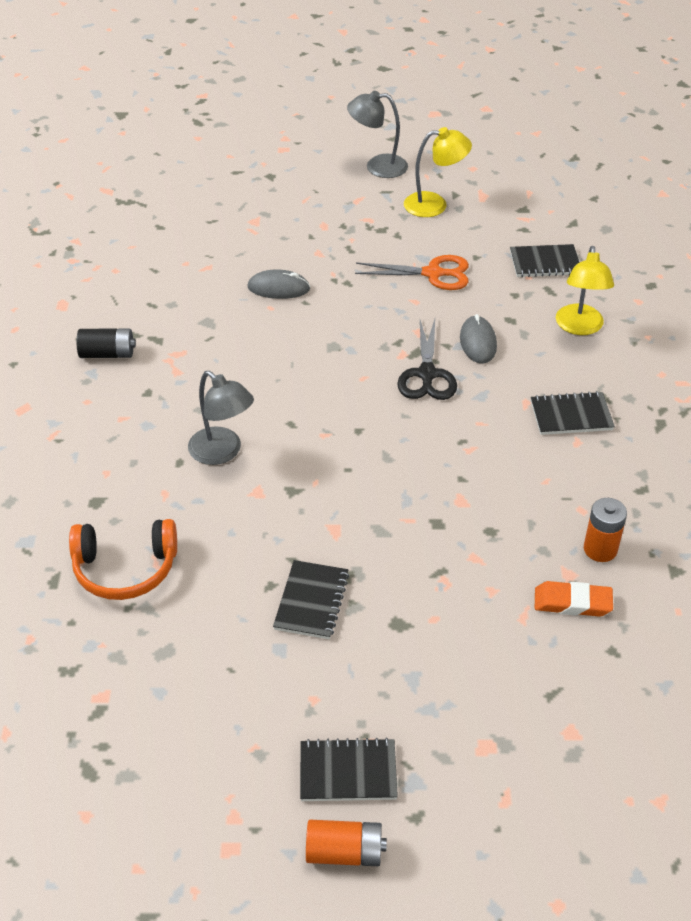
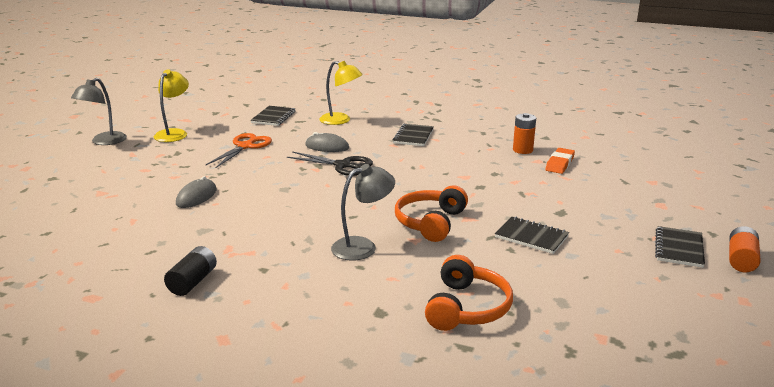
camera: 70 degrees left, 20 degrees down
(306, 496) = (430, 222): none -> orange headphones

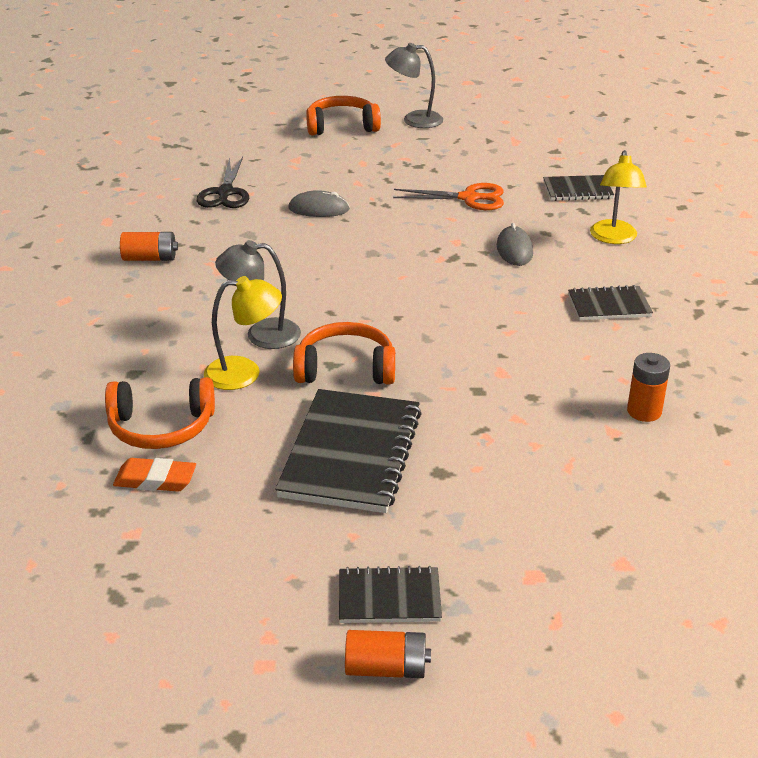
camera: 70 degrees right, 10 degrees up
(72, 167) = (342, 126): none -> orange headphones
(174, 133) = (469, 147): yellow lamp -> yellow lamp (244, 373)
(192, 282) = (150, 258): black battery -> orange battery
(342, 165) = (465, 274): black scissors -> black scissors (225, 193)
(363, 247) = (262, 334): grey lamp -> grey lamp turned 135 degrees clockwise
(531, 237) = (350, 454): black notebook -> black notebook, size x1.86
(560, 164) = (618, 455): orange eraser -> orange eraser (155, 480)

